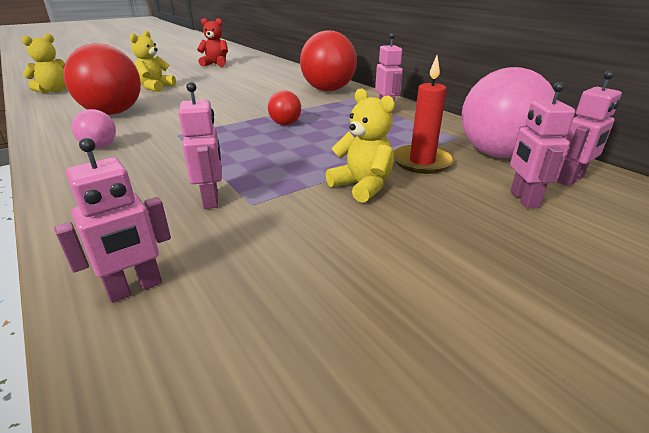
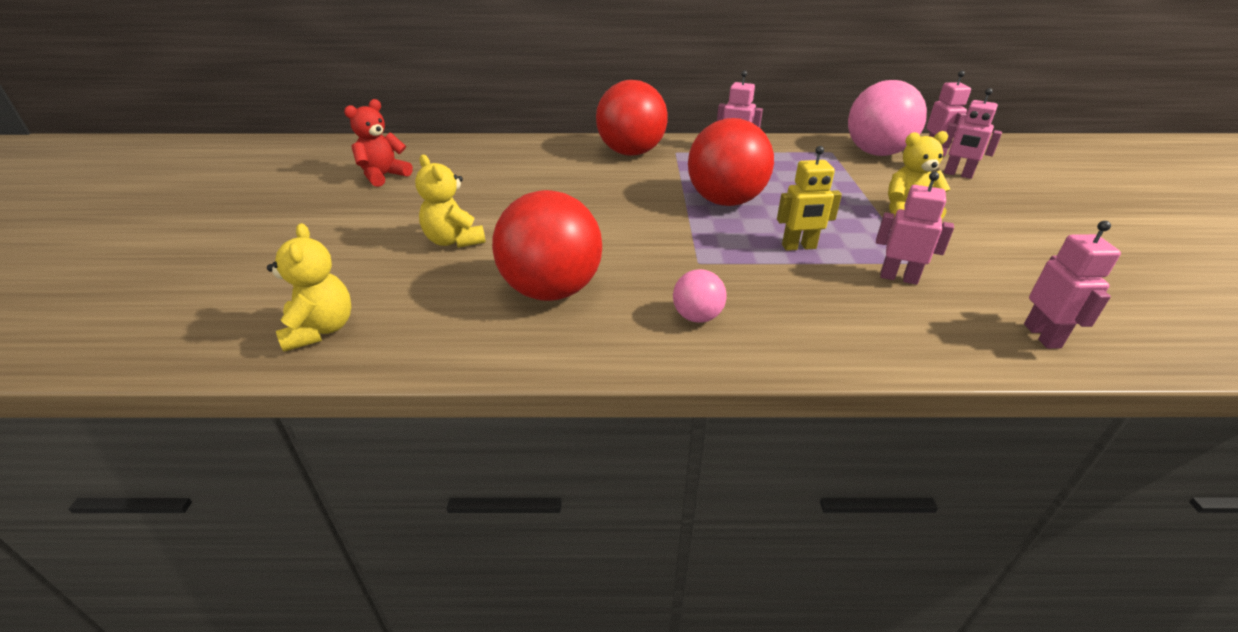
camera: 55 degrees left, 5 degrees up
(232, 156) = (799, 247): none -> yellow robot
(285, 124) = (725, 201): red ball -> red ball, size x2.12
(421, 162) = (873, 179): red candle -> none

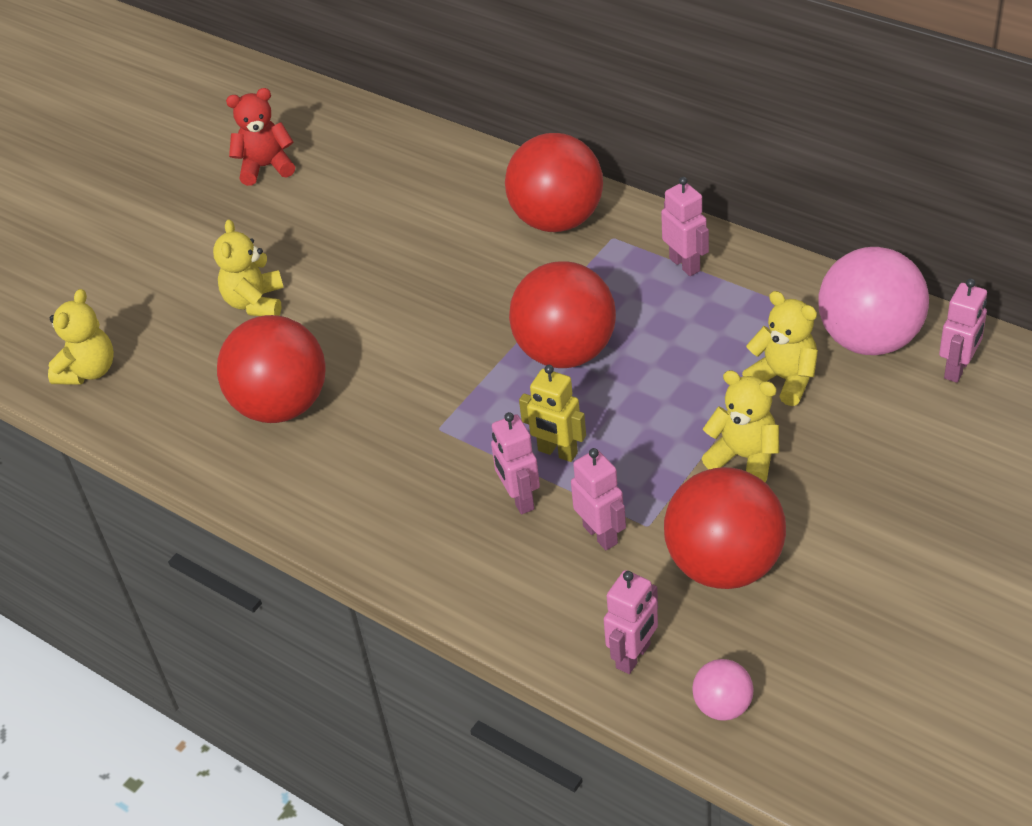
camera: 40 degrees right, 10 degrees up
(697, 317) = (367, 490): pink ball -> pink ball (722, 706)
(865, 177) = (784, 379): none -> yellow teddy bear
(957, 174) = (915, 423): pink robot -> pink robot (519, 499)
(993, 264) = (724, 565): none -> red ball

